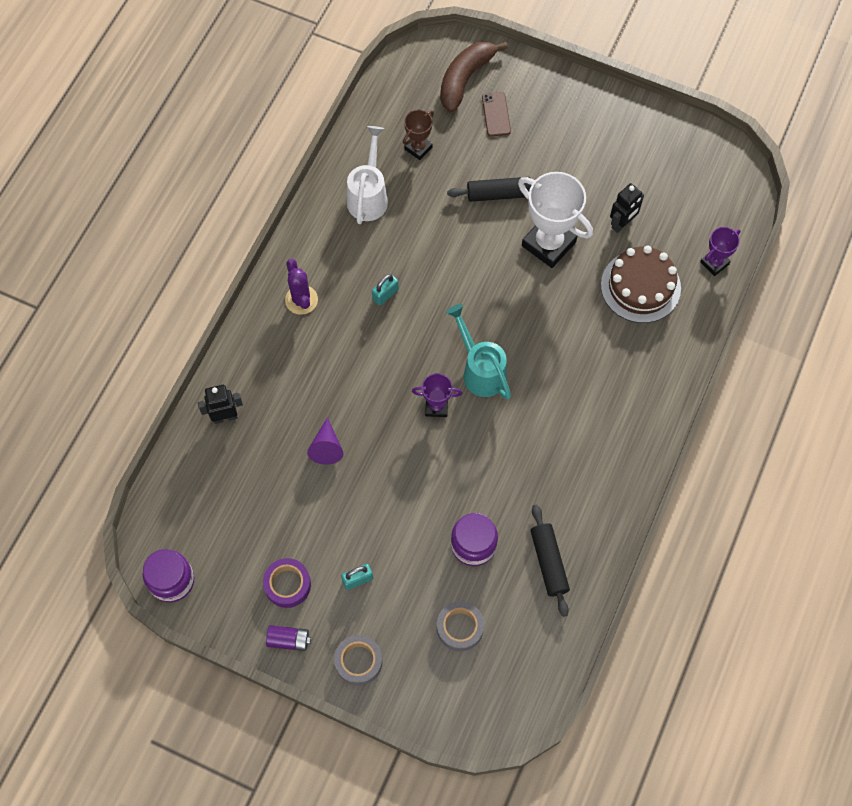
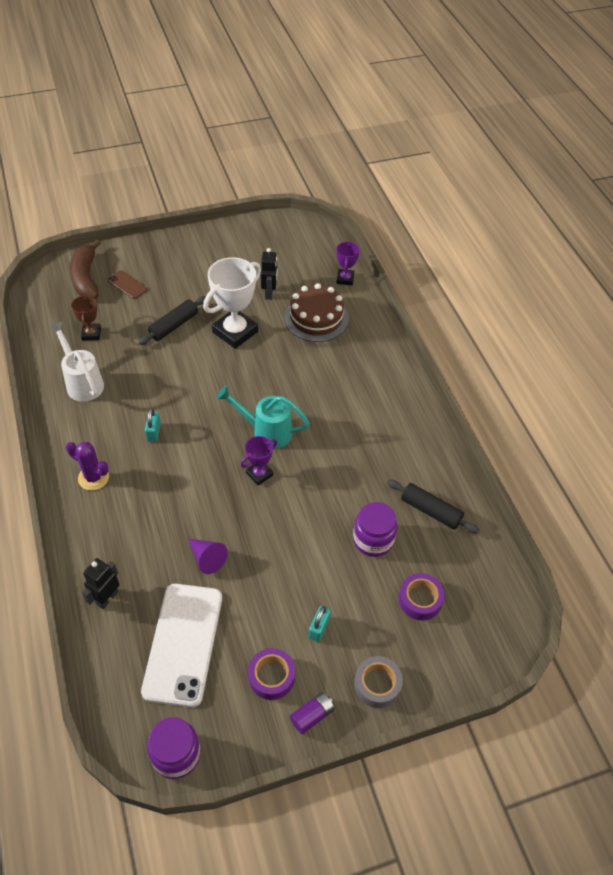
camera: 45 degrees left, 15 degrees down
(248, 502) = (183, 643): none -> white phone
(460, 628) = (420, 599): grey tape -> purple tape
(548, 244) = (235, 332): white trophy -> white trophy turned 45 degrees counterclockwise

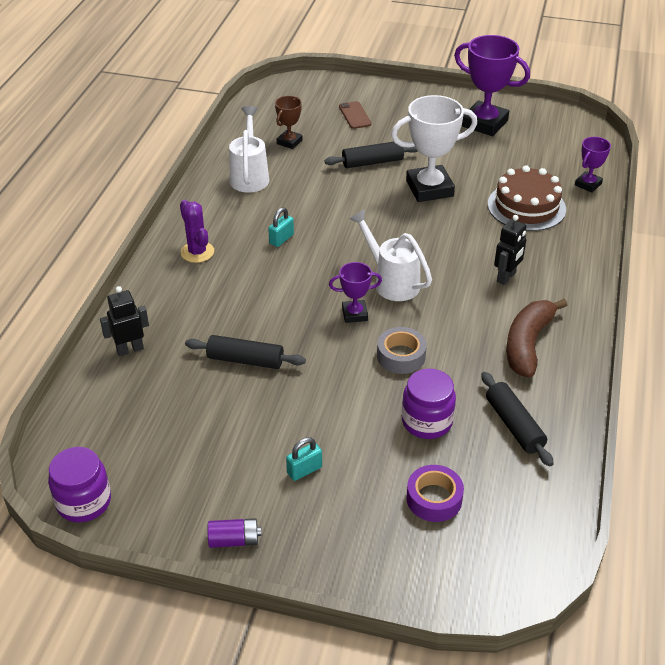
camera: 35 degrees right, 10 degrees down
(86, 278) = (321, 98): brown banana -> brown banana (528, 344)
(183, 643) = (165, 417): white phone -> none
(207, 558) = (245, 360): purple cone -> black rolling pin
(234, 252) = (484, 123): none -> purple trophy
(266, 431) = (392, 282): turquoise watering can -> white watering can
(269, 293) = (492, 169): black robot -> black robot (506, 277)
(271, 676) = (223, 486): purple tape -> none
(377, 684) = (323, 549): grey tape -> grey tape (401, 356)

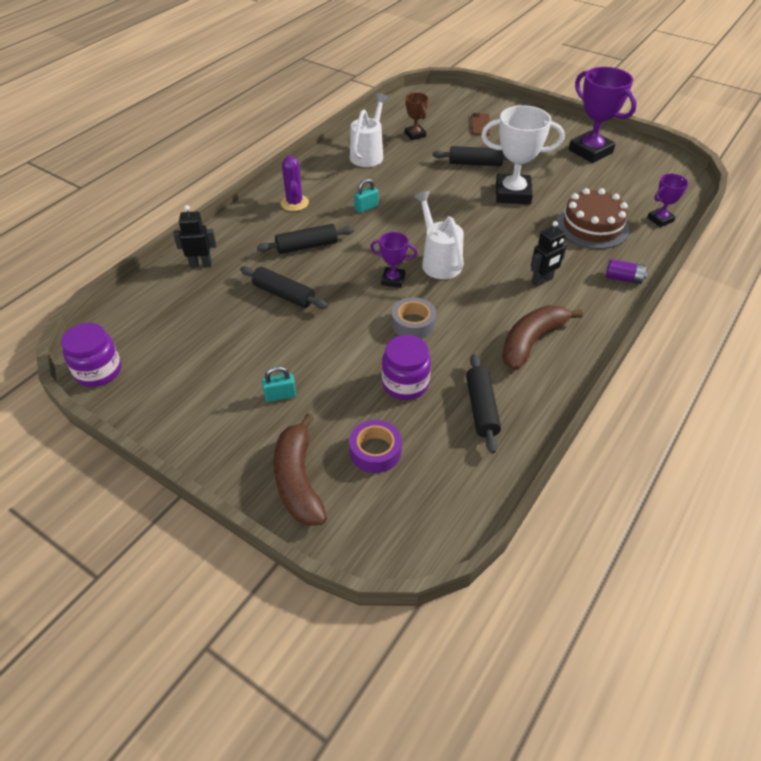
camera: 20 degrees right, 5 degrees up
(234, 540) = (192, 436): purple battery -> purple battery (623, 278)
(240, 299) = (307, 246): none -> black rolling pin
(289, 142) = (415, 135): brown trophy -> brown trophy turned 75 degrees counterclockwise
(373, 551) = (298, 480): none -> brown banana

